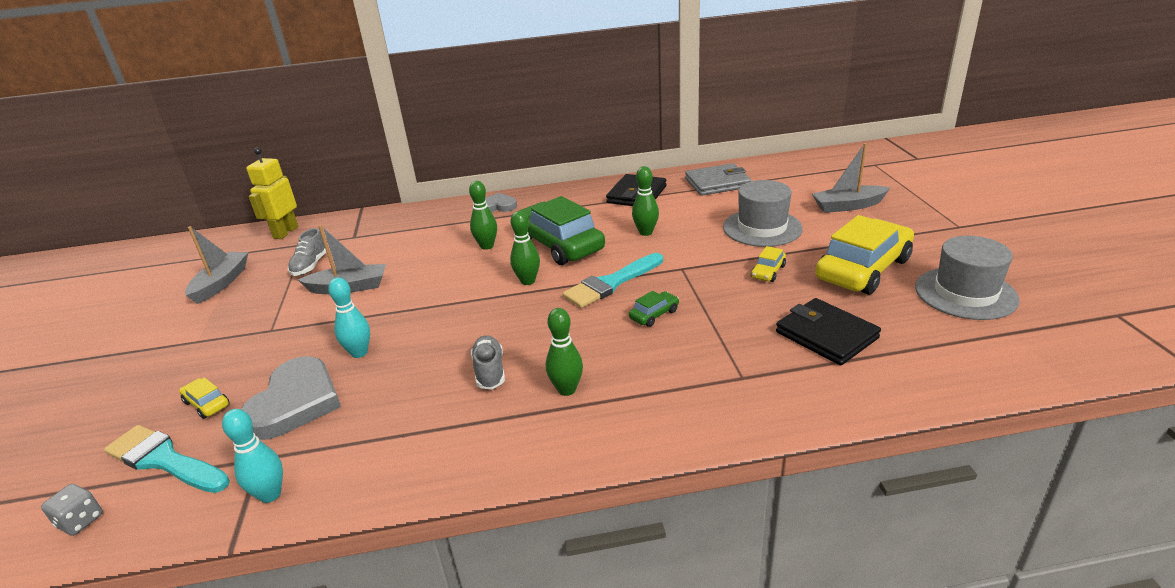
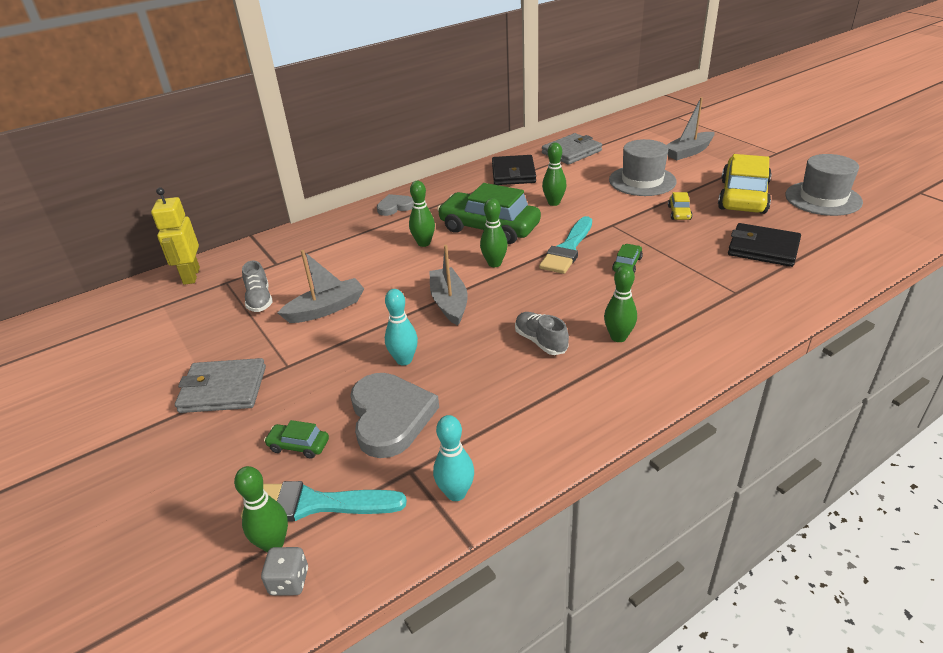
camera: 25 degrees left, 5 degrees up
(104, 483) = (273, 544): none -> green bowling pin
(207, 404) = (298, 445): yellow car -> green car
(208, 336) = (223, 389): none -> grey wallet
(221, 283) = (174, 339): grey boat -> grey boat (449, 303)

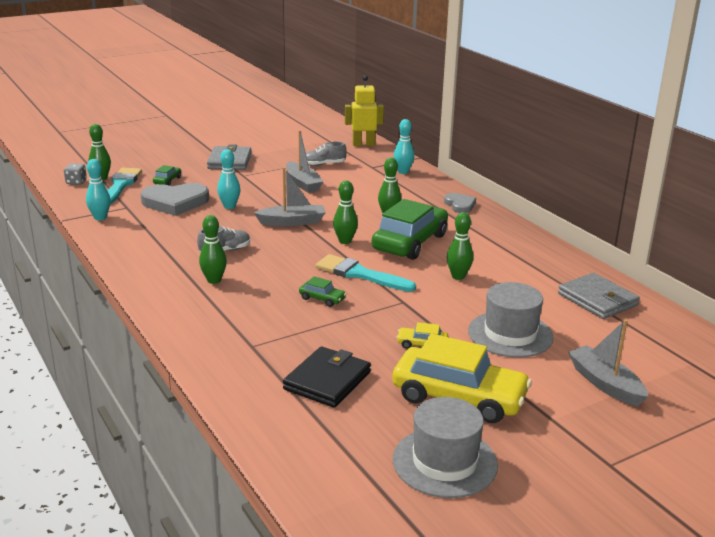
camera: 90 degrees right, 10 degrees down
(297, 242) = (403, 172): none -> turquoise bowling pin
(513, 173) = (533, 261): black wallet -> none

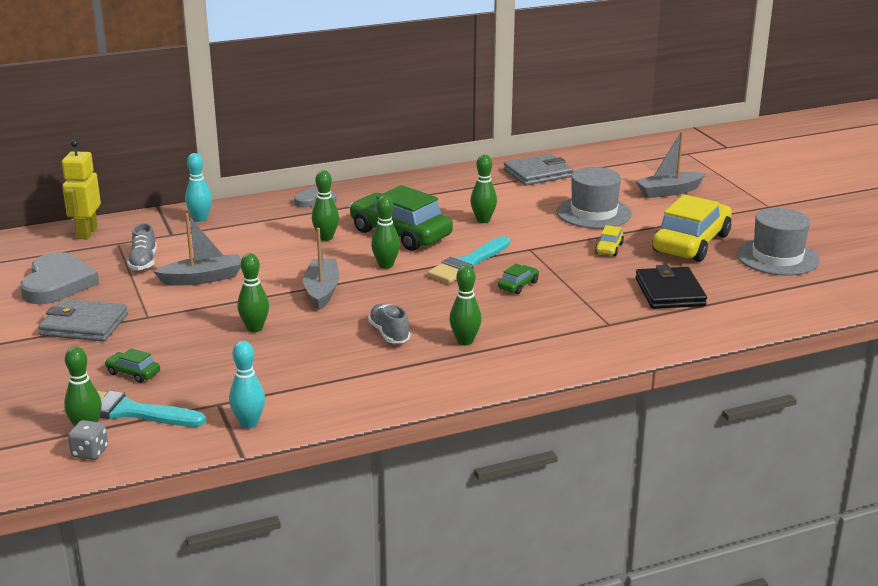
camera: 80 degrees left, 0 degrees up
(175, 202) = (220, 366): grey heart -> grey heart (57, 283)
(229, 206) = (255, 328): turquoise bowling pin -> green bowling pin
(327, 381) = (670, 292): black wallet -> black wallet turned 45 degrees clockwise

